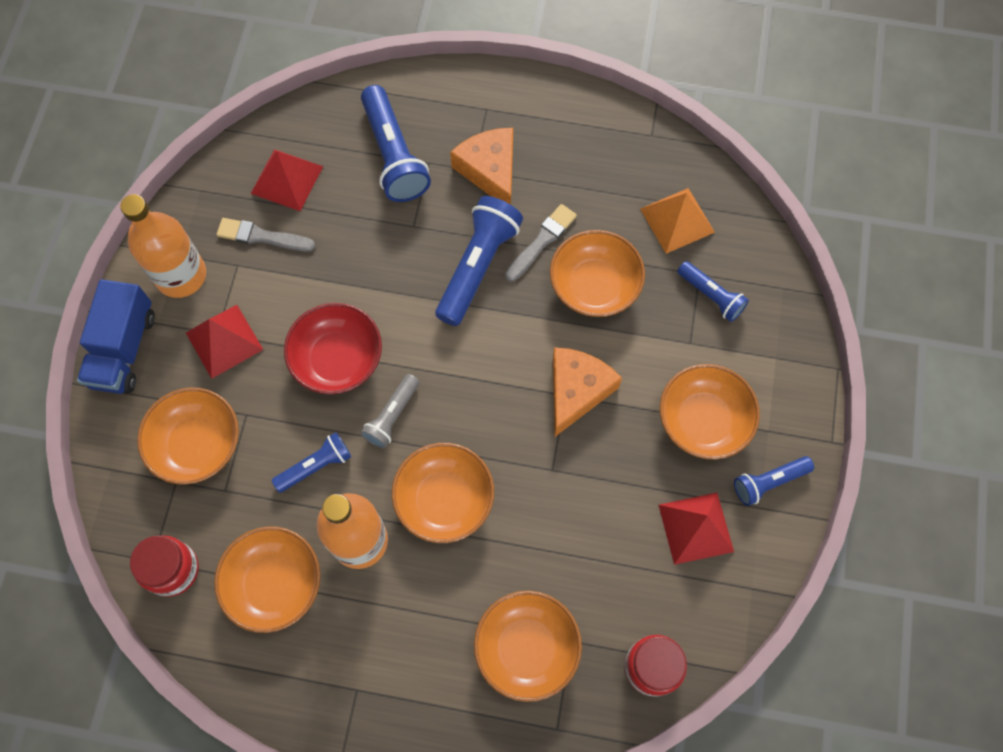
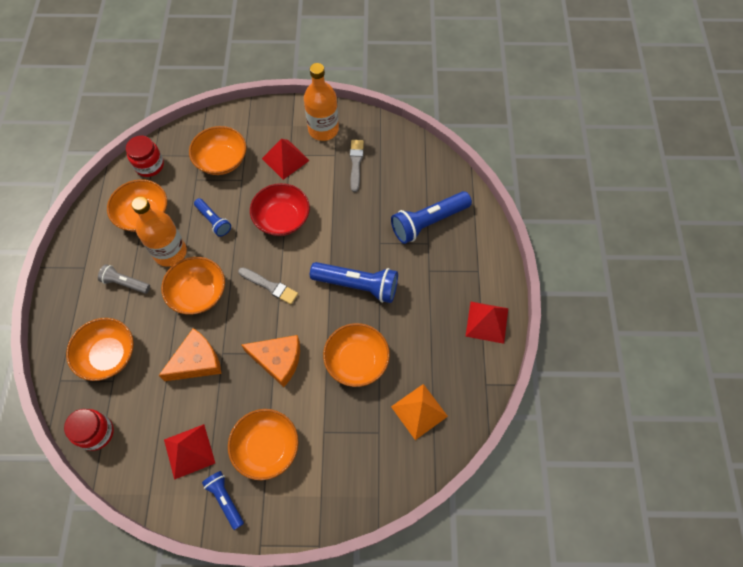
camera: 80 degrees right, 5 degrees down
(124, 349) = (274, 114): blue truck -> none
(287, 180) = (397, 168): red pyramid -> red pyramid (487, 322)
(392, 416) = (248, 255): grey flashlight -> grey flashlight (125, 283)
(490, 170) = (431, 281): orange cheese -> orange cheese (197, 361)
(541, 241) = (384, 322): grey brush -> grey brush (270, 286)
(711, 296) = (362, 443): blue flashlight -> none

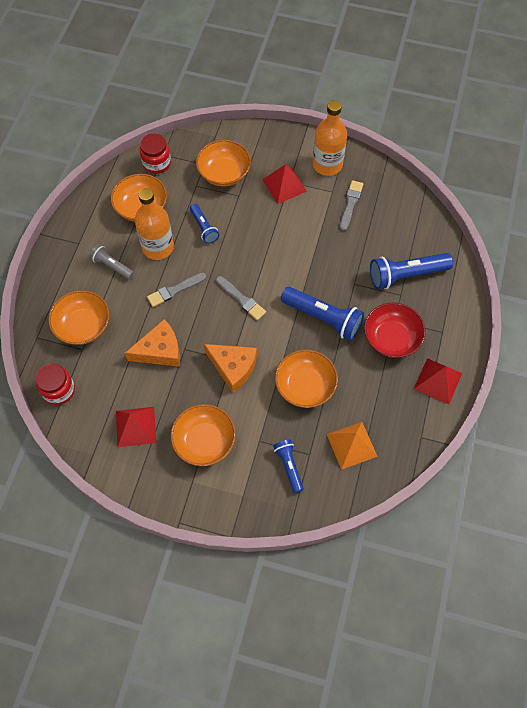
camera: 15 degrees right, 0 degrees up
(198, 293) = (175, 290): orange bowl -> grey brush
(225, 499) = (158, 476): blue flashlight -> blue flashlight (289, 466)
(282, 219) = (267, 240): red bowl -> red bowl (391, 338)

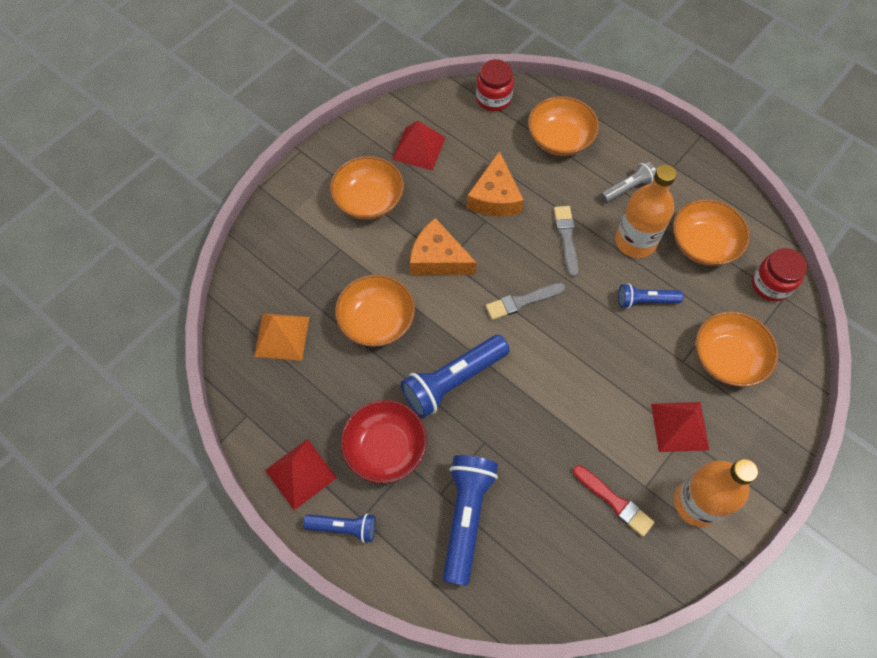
camera: 115 degrees right, 0 degrees up
(233, 367) = (438, 258): orange cheese -> orange cheese turned 60 degrees clockwise
(289, 466) = (296, 265): blue flashlight -> blue flashlight (344, 527)
(350, 204) = (614, 501): grey brush -> red brush

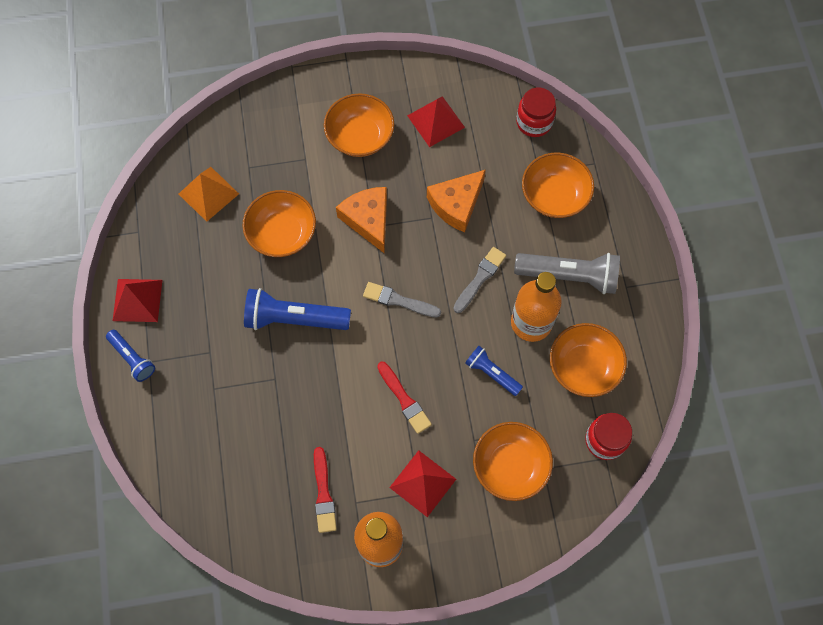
camera: 40 degrees right, 5 degrees up
(385, 448) = (206, 328): red bowl -> none
(466, 517) = (215, 418): blue flashlight -> none
(602, 373) = (404, 399): none -> red brush
(627, 188) = (569, 276): grey flashlight -> grey flashlight, size x1.74

